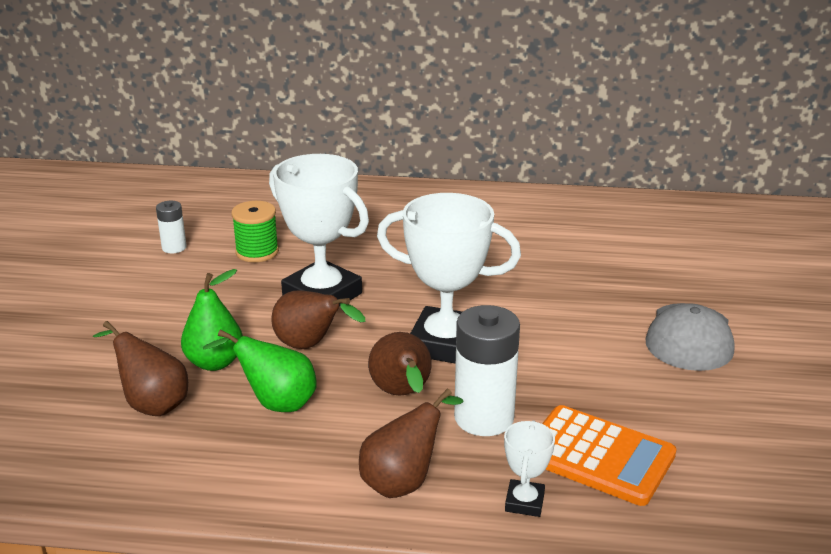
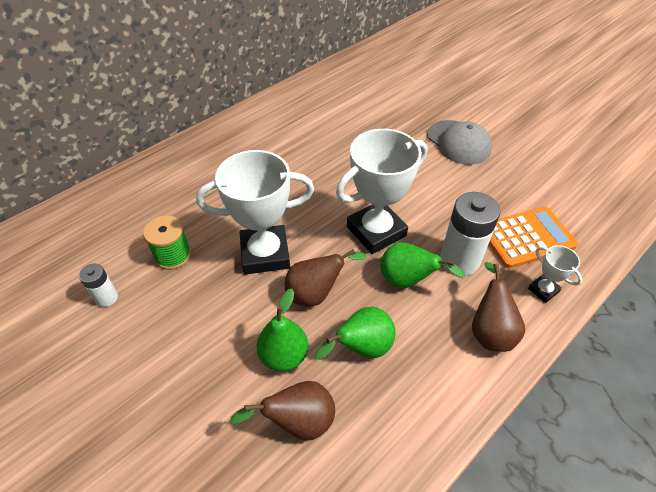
camera: 50 degrees left, 20 degrees up
(402, 394) = (408, 281): brown pear -> green pear

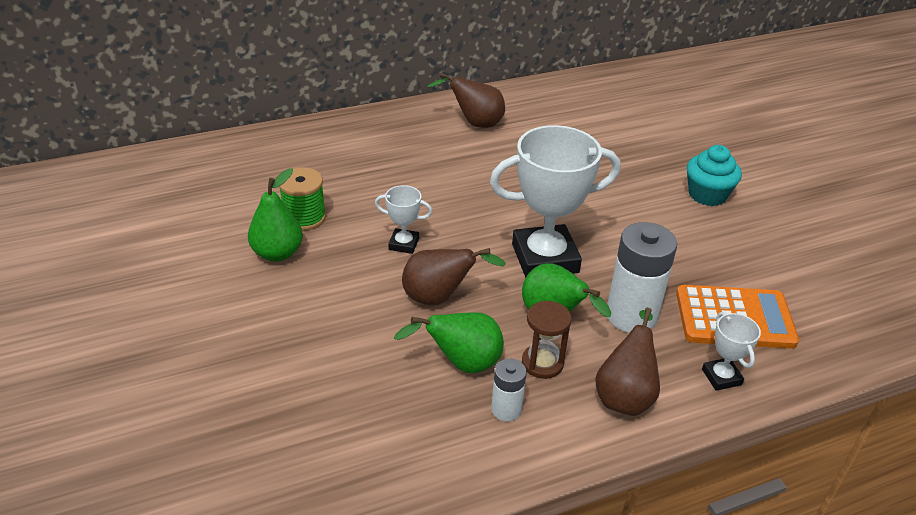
camera: 20 degrees right, 10 degrees down
(106, 298) = (219, 236): white battery -> white battery (506, 409)
(265, 254) = (403, 244): white trophy -> white trophy, size x0.46
(284, 356) = (372, 343): green pear -> green pear (277, 253)
(298, 422) = (354, 406): brown pear -> brown pear (475, 123)
(419, 324) = (542, 363): none -> brown hourglass
(458, 142) = (707, 195): grey cap -> turquoise cupcake

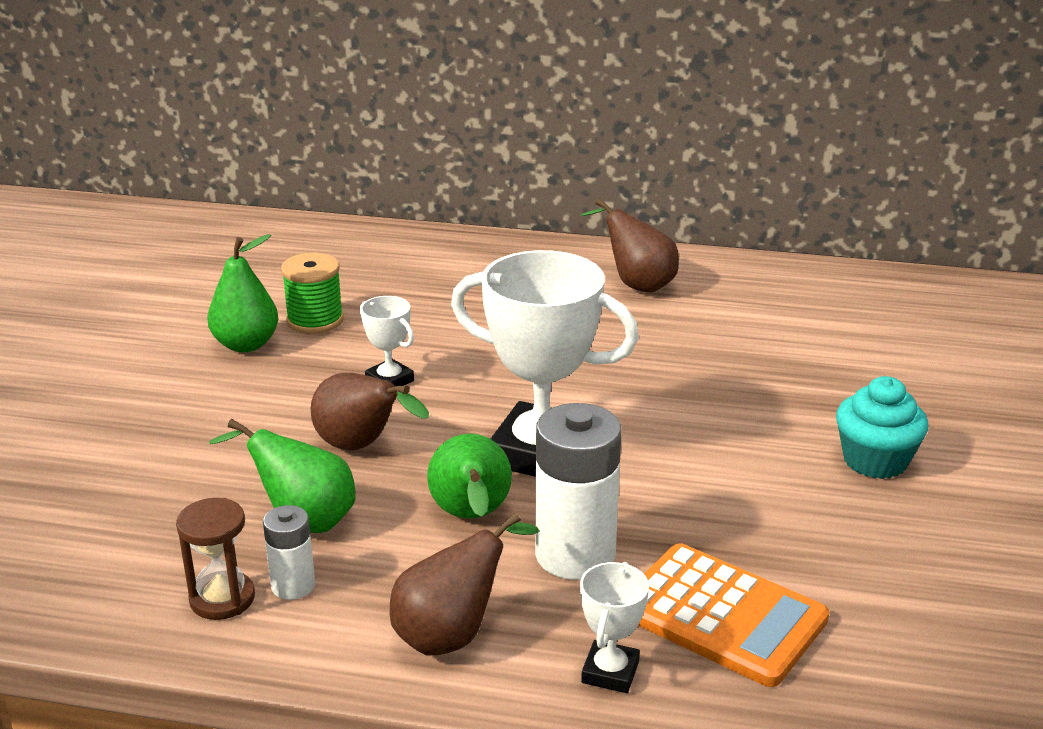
camera: 35 degrees right, 10 degrees down
(542, 363) = (395, 558): brown hourglass -> brown hourglass (222, 598)

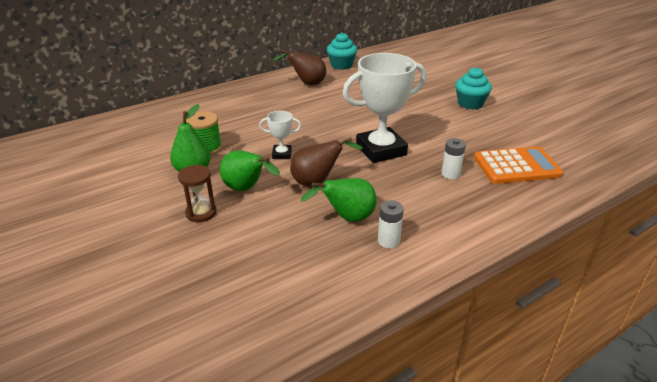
camera: 45 degrees left, 5 degrees up
(222, 598) = (373, 263): brown hourglass -> brown hourglass (201, 213)
(452, 634) = (465, 220): brown pear -> none
(471, 517) = (400, 182): green pear -> green pear (247, 189)
(575, 555) = (450, 174): white battery -> white battery, size x0.53
(610, 672) = (523, 200): white trophy -> none
(761, 276) = (341, 65): none -> turquoise cupcake

